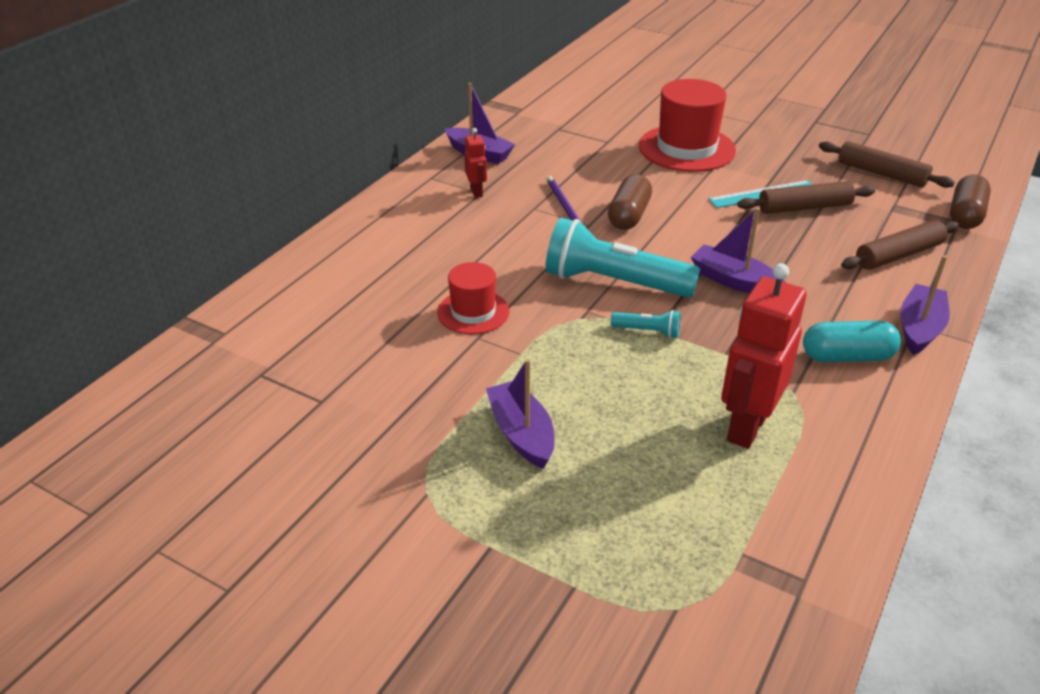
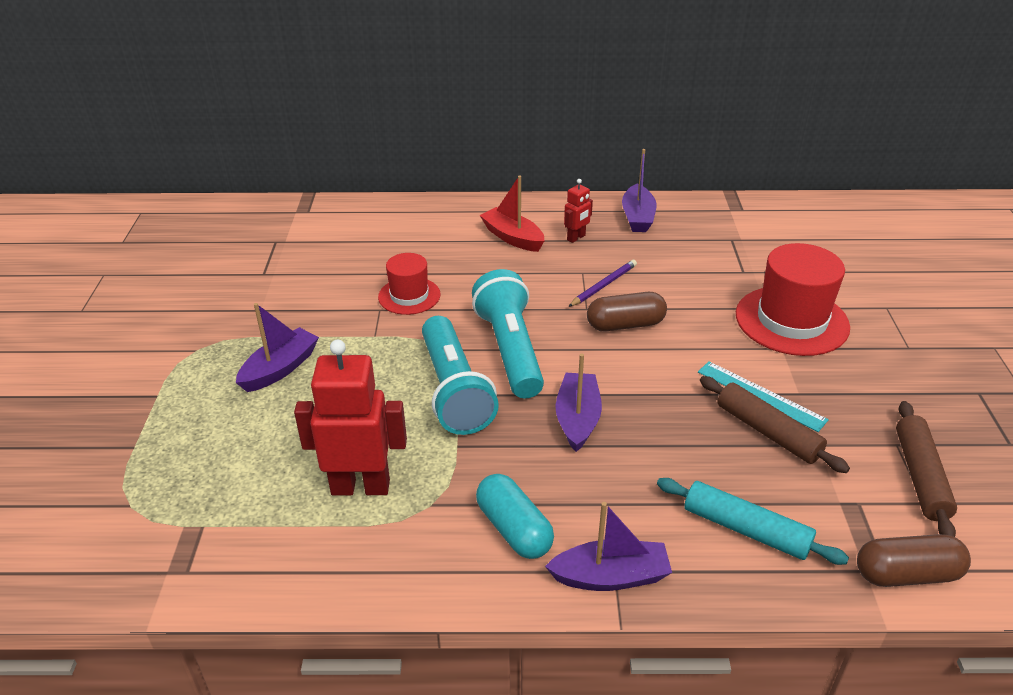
camera: 60 degrees right, 0 degrees up
(438, 223) = (513, 238): none -> red boat
(648, 331) = (454, 390): turquoise flashlight -> turquoise flashlight, size x2.31
(899, 255) = (746, 529): brown rolling pin -> turquoise rolling pin

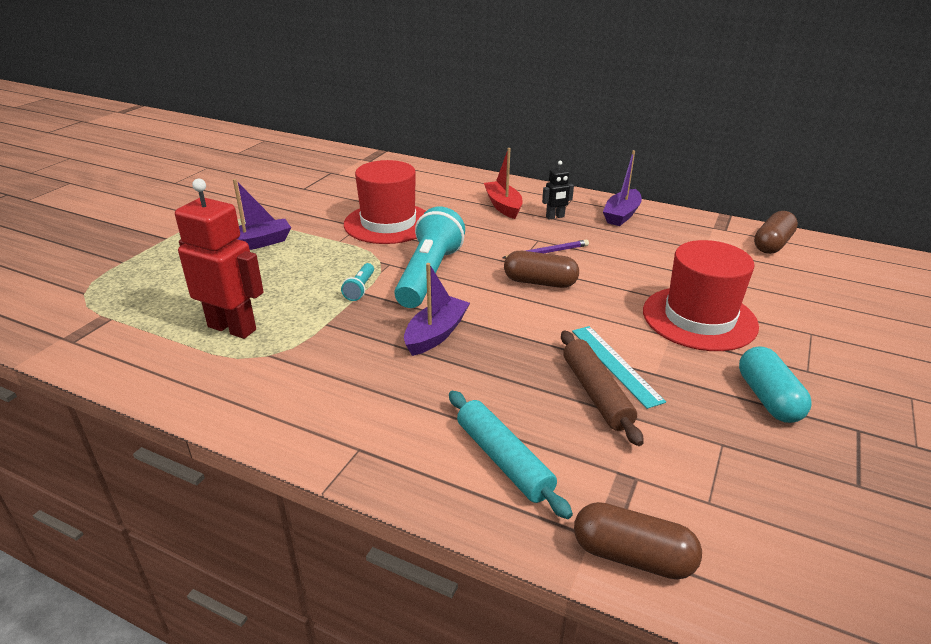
camera: 25 degrees right, 5 degrees down
(409, 296) = (388, 223): red hat -> red hat, size x1.71
(454, 390) = (360, 289): turquoise flashlight -> turquoise flashlight, size x0.43
(514, 529) = (310, 391): turquoise capsule -> turquoise capsule (768, 398)
(576, 238) = (555, 217): red robot -> black robot
(610, 576) = (351, 451): purple boat -> none
(792, 216) = (772, 244): none -> brown capsule
(920, 476) = (725, 478): brown rolling pin -> none

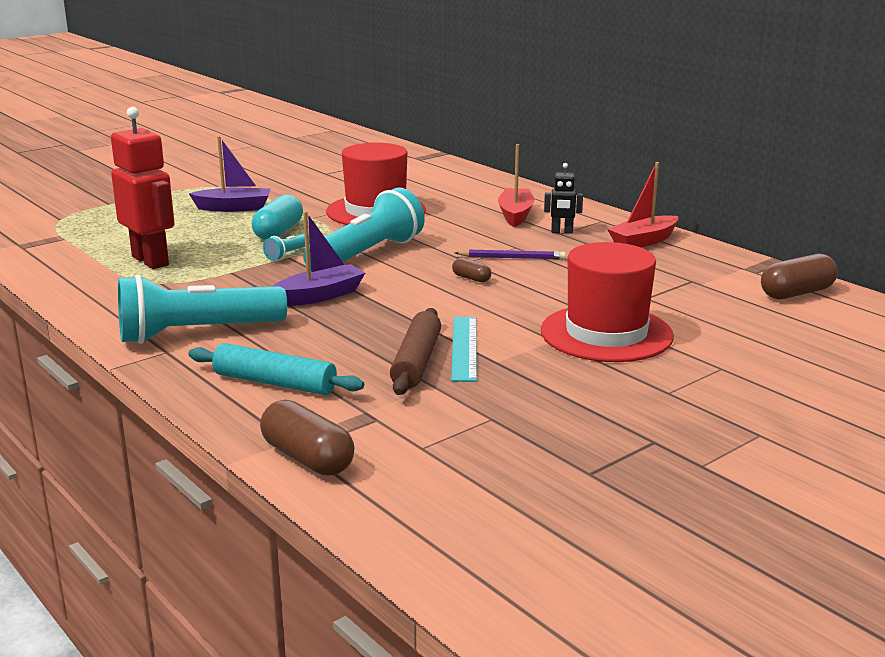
camera: 25 degrees right, 10 degrees down
(366, 414) = (197, 333): none -> turquoise flashlight
(503, 460) = (275, 383): turquoise rolling pin -> turquoise rolling pin turned 60 degrees counterclockwise
(540, 282) = (471, 278): brown capsule -> brown capsule, size x0.52
(621, 215) = (643, 241): purple boat -> red boat
(768, 398) = (589, 401): turquoise capsule -> turquoise capsule (278, 232)

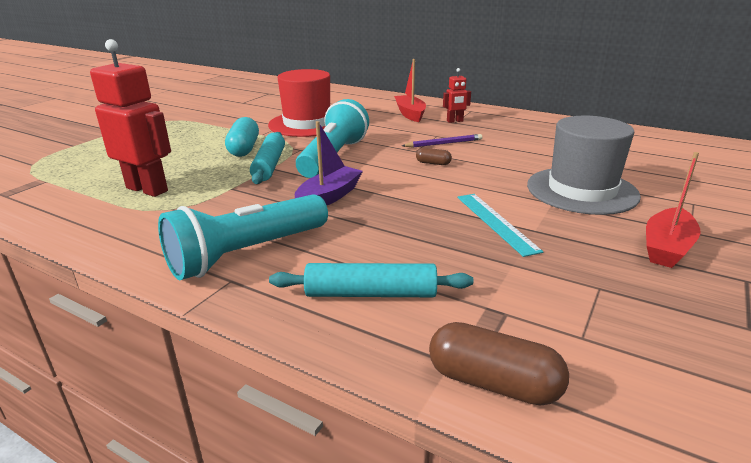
camera: 20 degrees left, 5 degrees up
(234, 208) = (190, 135): purple boat -> none
(289, 254) = (269, 165): turquoise flashlight -> turquoise rolling pin
(416, 362) = (473, 243): brown rolling pin -> none
(562, 232) = (455, 121): black robot -> red robot
(606, 333) = (581, 190): red hat -> grey hat
(643, 241) = (515, 120): red boat -> red boat (667, 247)
(797, 293) = (654, 141): brown capsule -> none

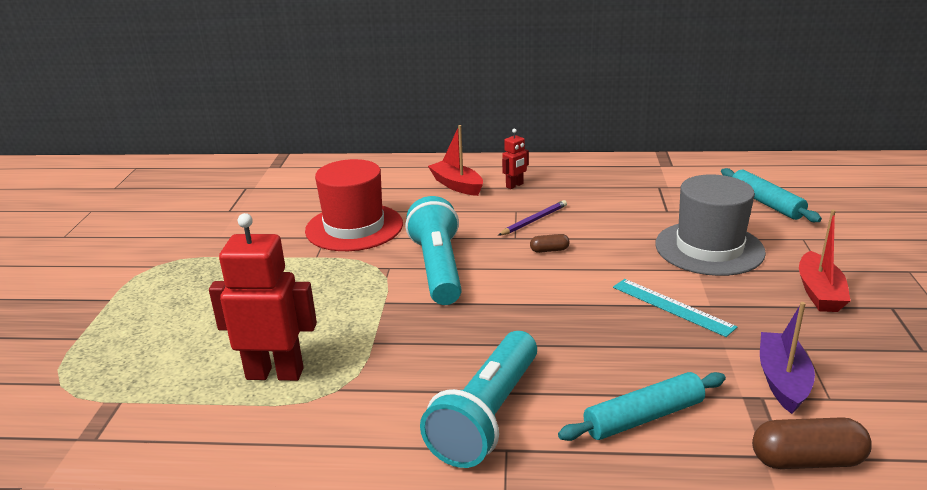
camera: 25 degrees left, 0 degrees up
(244, 149) = (321, 284): turquoise capsule -> none
(269, 165) = (379, 299): turquoise rolling pin -> turquoise rolling pin (766, 203)
(329, 197) = (491, 323): purple boat -> purple boat (782, 380)

